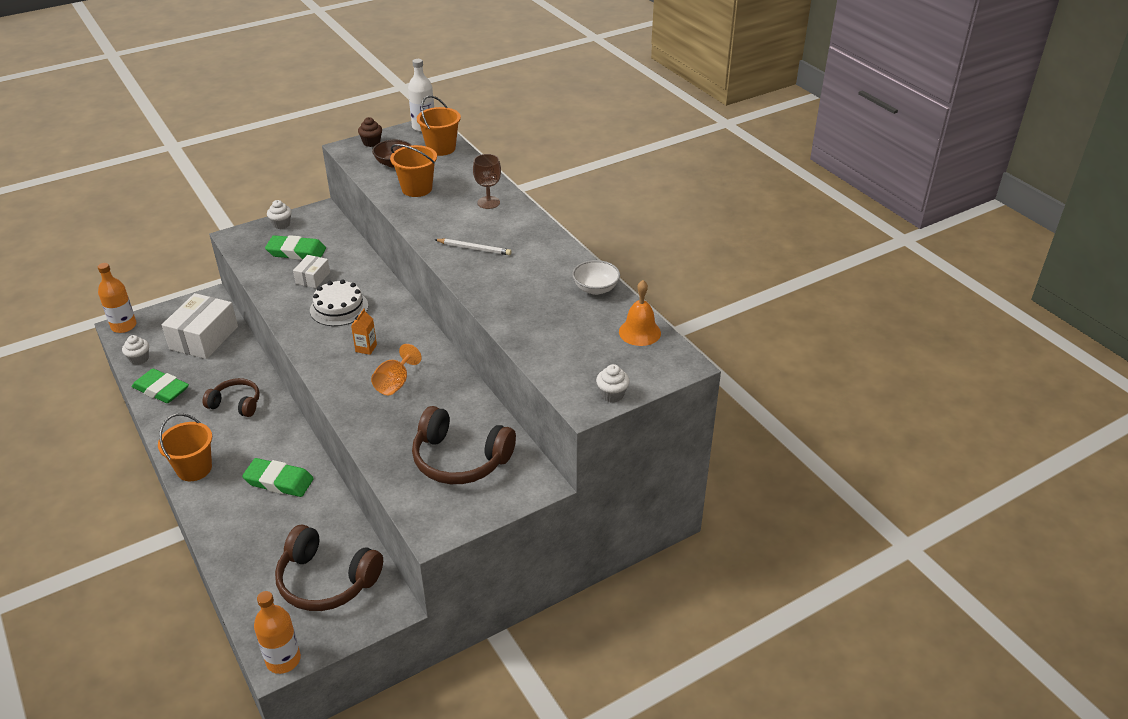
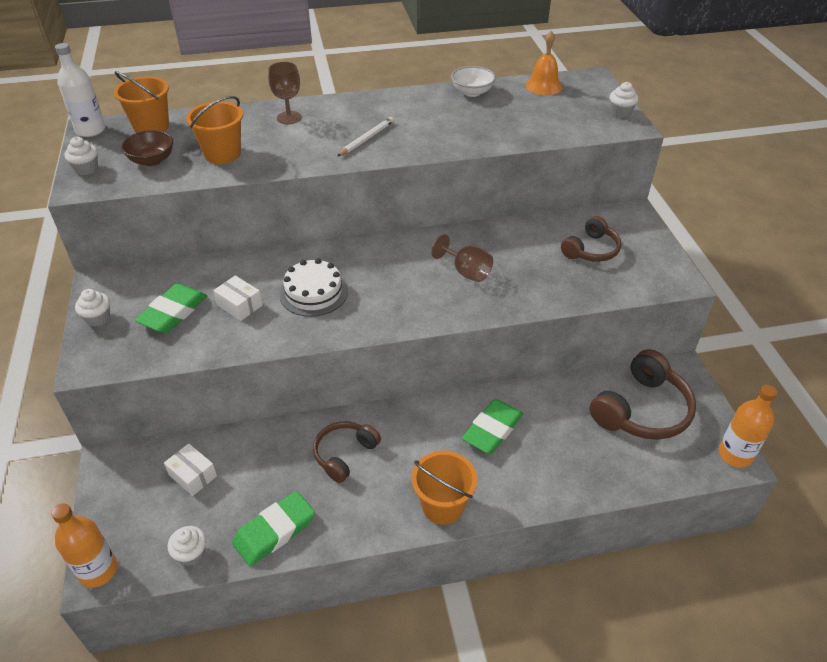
camera: 70 degrees left, 5 degrees up
(204, 338) = (193, 475): white box -> white box, size x0.51
(366, 348) = (398, 283): orange carton -> none
(371, 143) = (86, 169): brown cupcake -> white cupcake
(395, 383) = (466, 271): orange goblet -> brown goblet
(460, 459) = (591, 250): brown headphones -> brown headphones, size x0.62

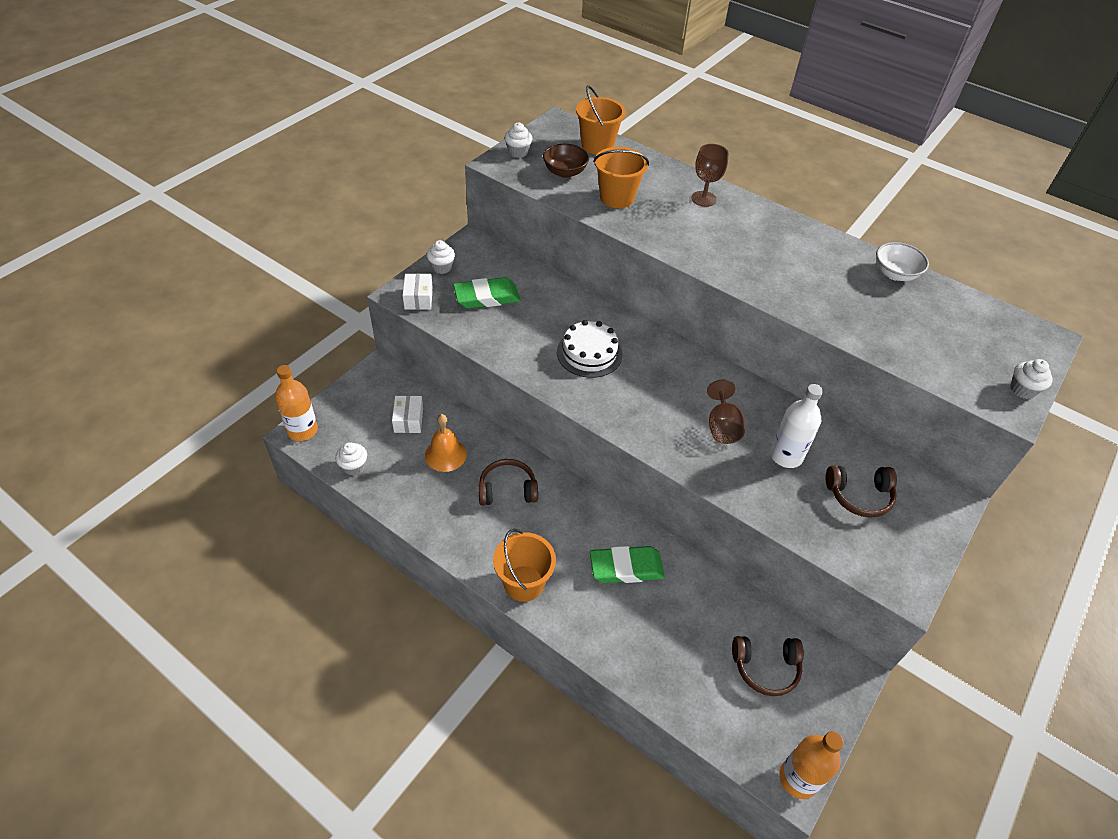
camera: 45 degrees right, 5 degrees up
(90, 130) = (556, 124): white bottle -> white bottle (786, 456)
(239, 305) = (531, 324): white box -> white box (418, 298)
(274, 531) = (409, 497): green eraser -> none
(366, 139) = (740, 255): white pencil -> none
(543, 86) = (978, 312): orange bell -> orange bell (445, 455)
(642, 410) = (766, 668): brown headphones -> brown headphones, size x0.62

